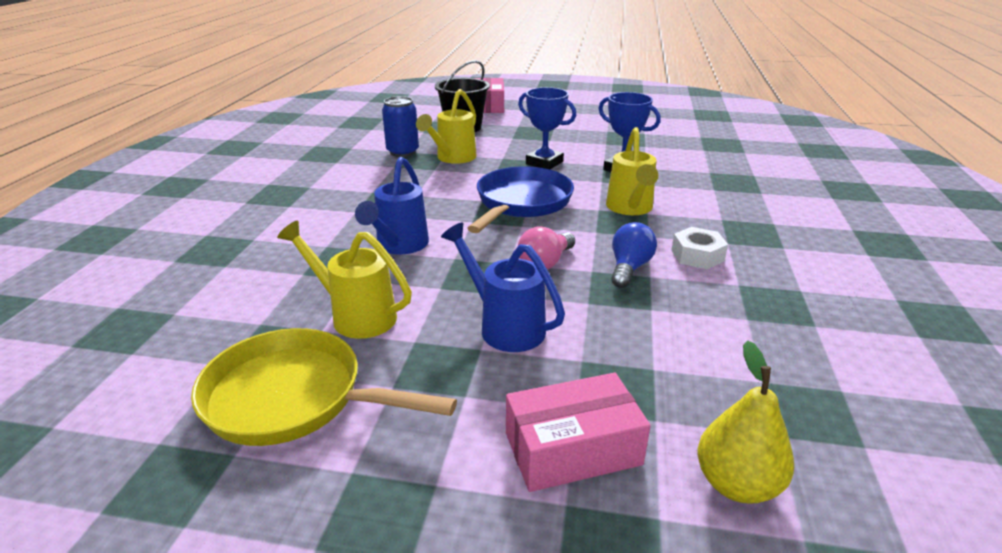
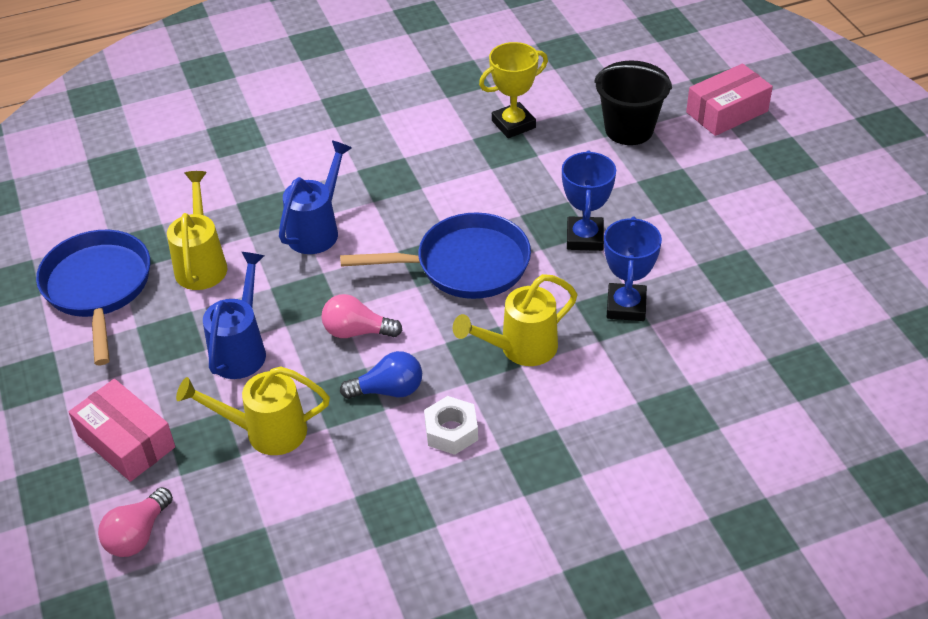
camera: 60 degrees right, 15 degrees up
(293, 398) = (98, 288): yellow pan -> blue pan
(399, 246) = (317, 230): blue watering can -> blue watering can turned 135 degrees clockwise
(402, 152) = (513, 124): blue can -> yellow trophy
(453, 158) = (531, 166): yellow watering can -> yellow watering can (266, 432)
(736, 484) = (138, 535): yellow pear -> pink light bulb

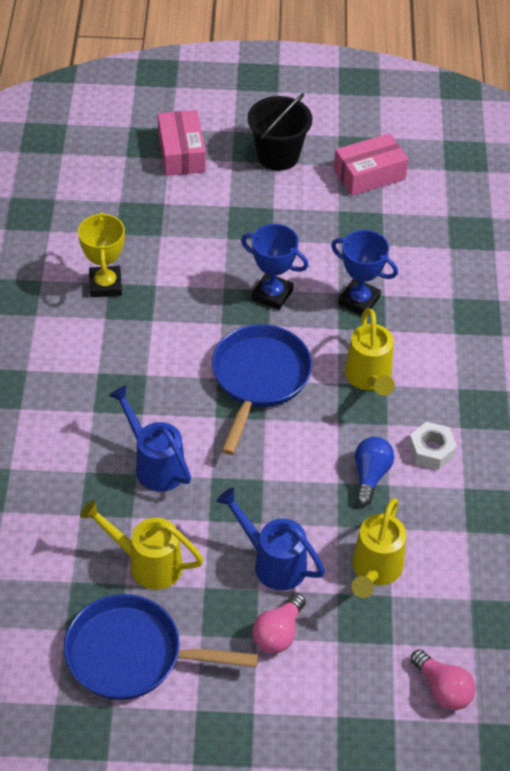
camera: 70 degrees left, 5 degrees up
(126, 441) = (337, 674): pink box -> pink box (369, 174)
(357, 331) = (295, 475): pink light bulb -> pink light bulb (278, 633)
(629, 129) = (162, 217): black bucket -> black bucket (278, 155)

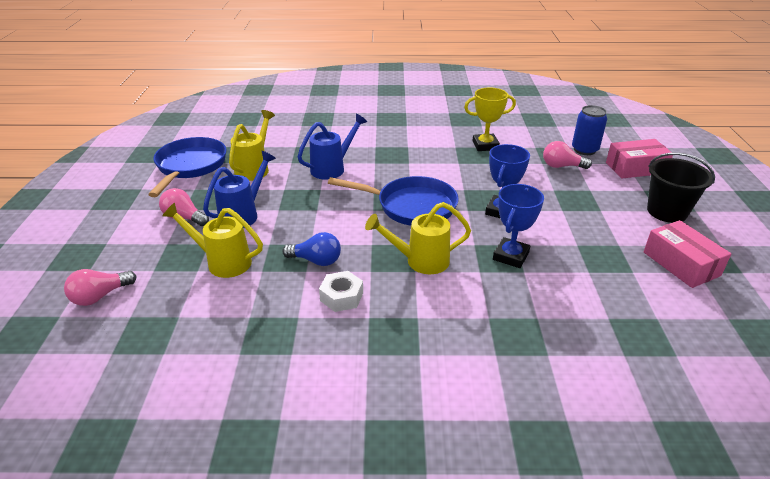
camera: 90 degrees right, 15 degrees down
(130, 187) = (584, 150): none -> blue can
(171, 218) = (561, 166): none -> pink light bulb

